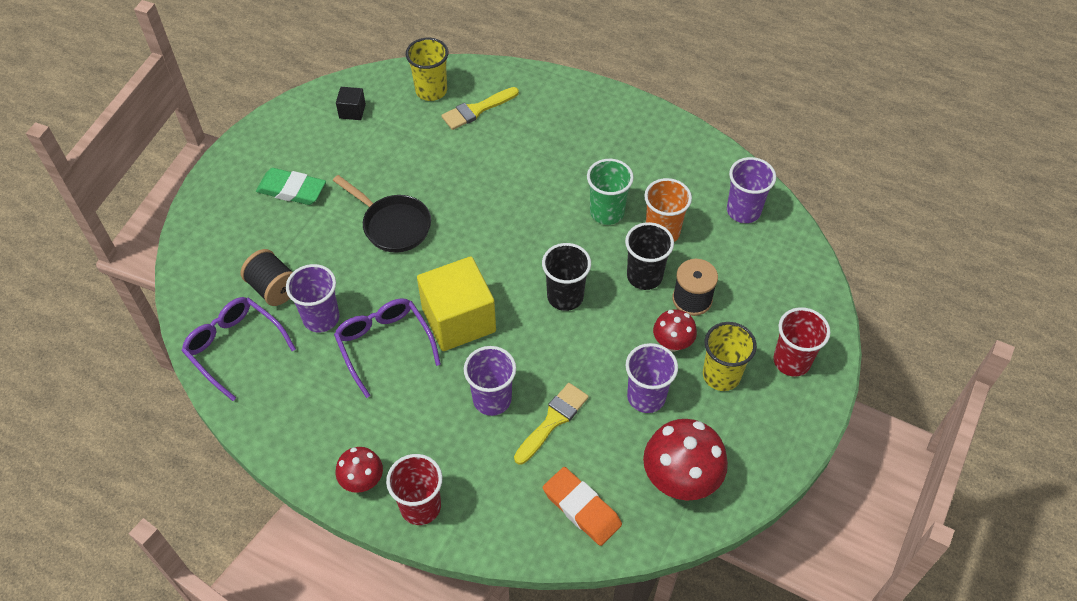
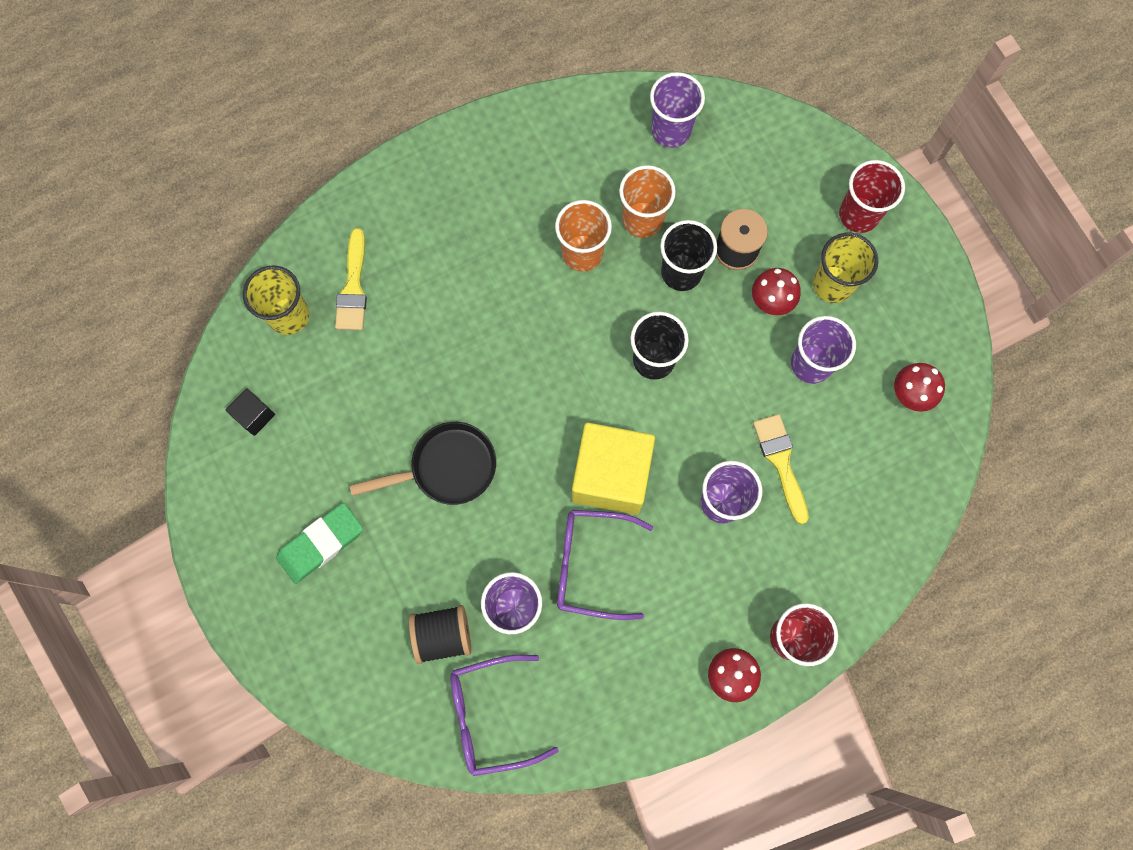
camera: 55 degrees left, 20 degrees up
(581, 508) = (884, 496): orange eraser -> none
(607, 212) = (582, 253): green cup -> orange cup
(680, 479) = (910, 394): red mushroom -> red mushroom, size x0.57

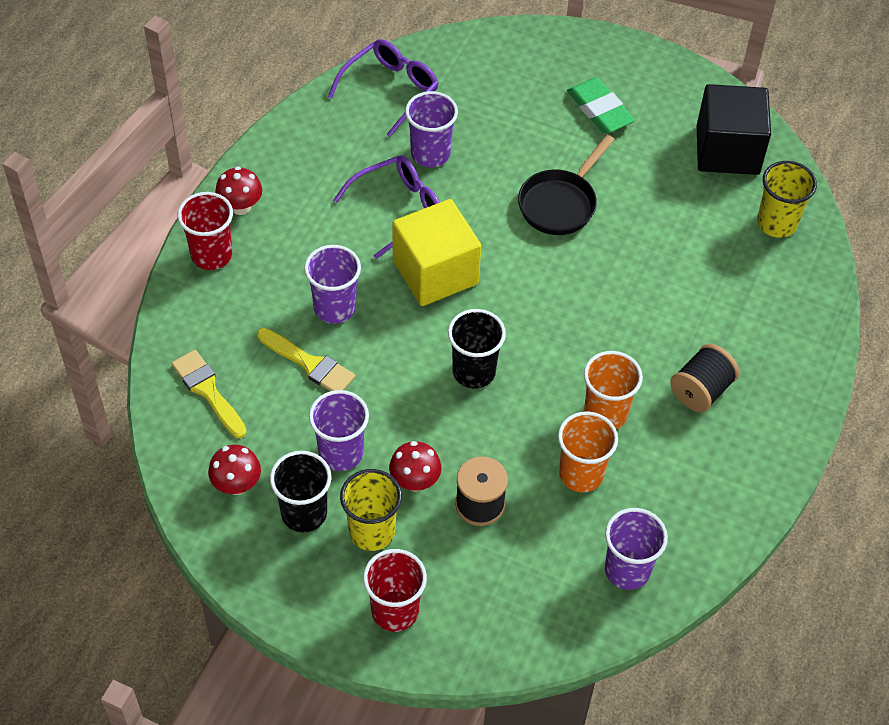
camera: 140 degrees right, 20 degrees down
(254, 415) = (727, 150): black cube -> black cube, size x2.24
(321, 544) = (599, 109): green eraser -> green eraser turned 45 degrees counterclockwise
(353, 287) = (753, 271): yellow brush -> yellow brush (208, 391)
(443, 635) = (465, 111): black spool -> black spool (701, 390)
(681, 272) = (510, 453): black cup -> black cup (304, 513)

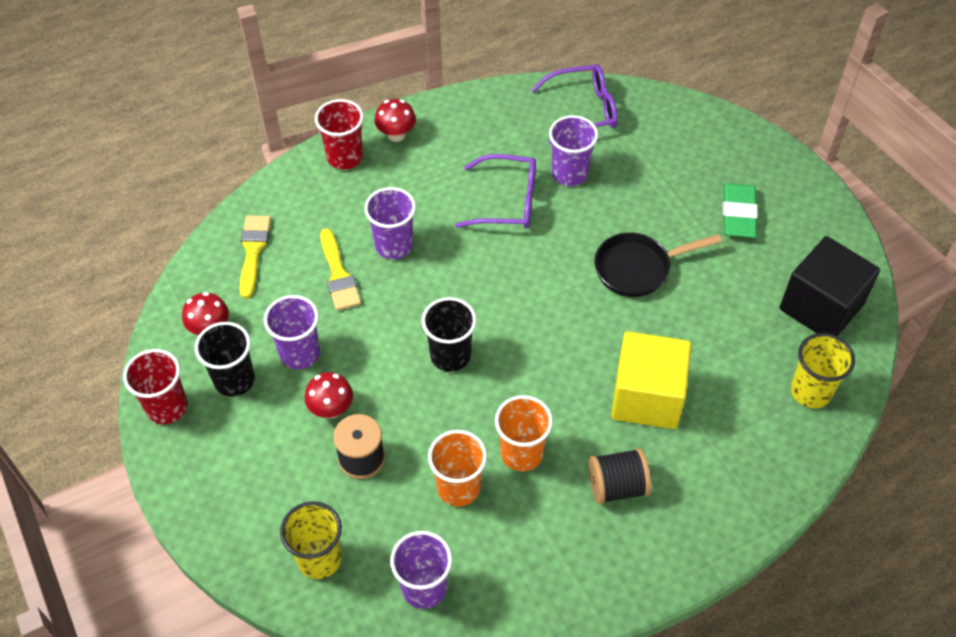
camera: 40 degrees right, 0 degrees up
(372, 531) = (267, 425): yellow cup -> yellow cup (319, 558)
(395, 611) = (228, 495): red cup -> red cup (167, 407)
(435, 272) = (491, 263): yellow cube -> yellow cube (647, 397)

